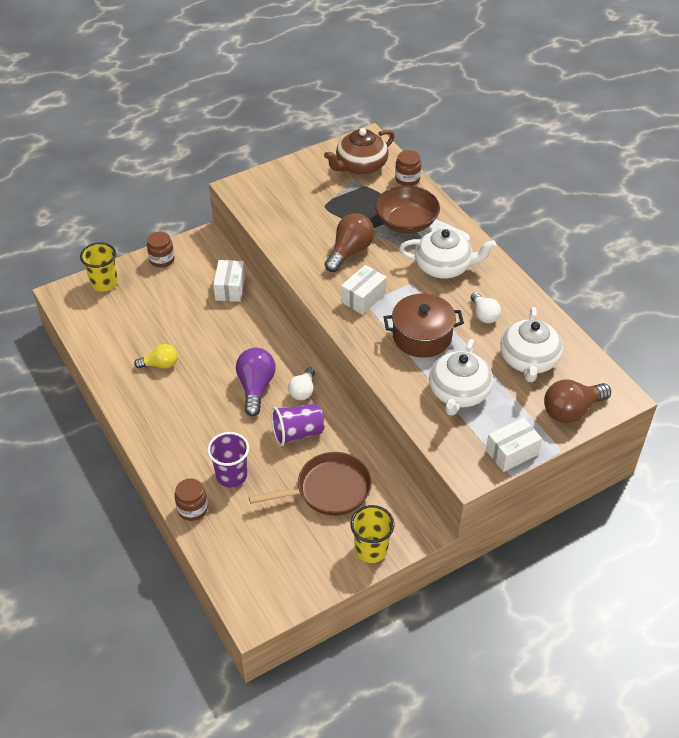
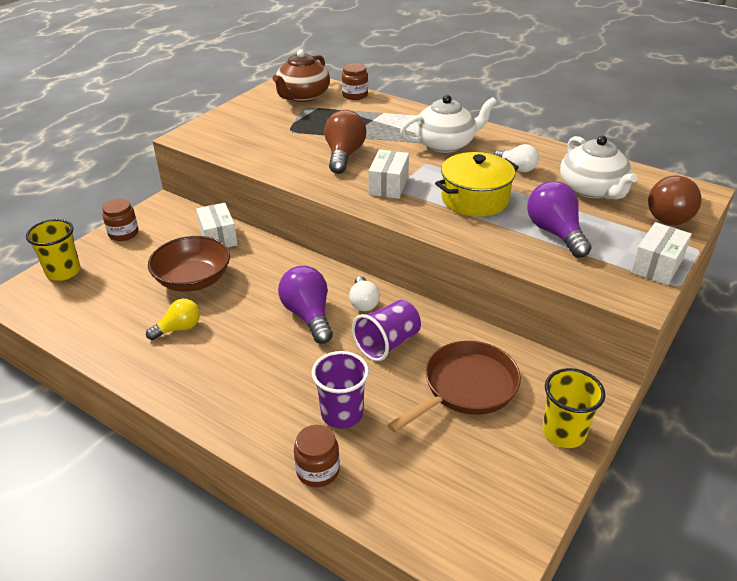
camera: 25 degrees left, 10 degrees down
(406, 222) = (381, 123): brown bowl -> brown bowl (193, 280)
(422, 336) = (475, 199): brown pot -> yellow pot
(458, 393) = (555, 233): white teapot -> purple light bulb

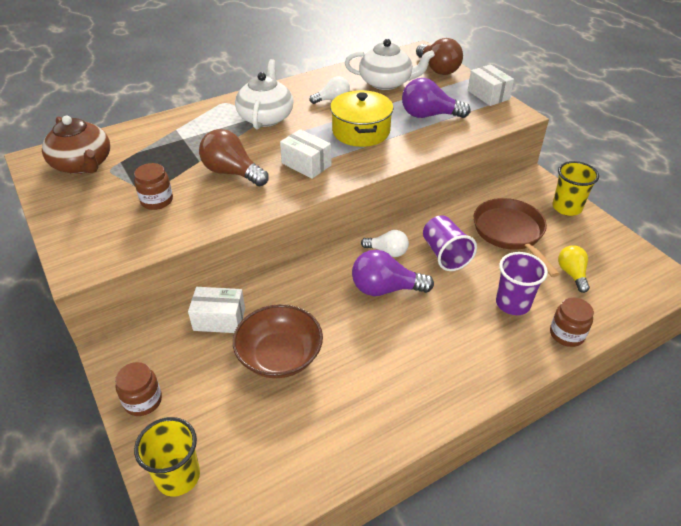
camera: 65 degrees left, 5 degrees up
(179, 328) = (352, 384): yellow light bulb -> yellow light bulb (572, 274)
(355, 95) = (122, 134): brown jar -> brown jar (157, 201)

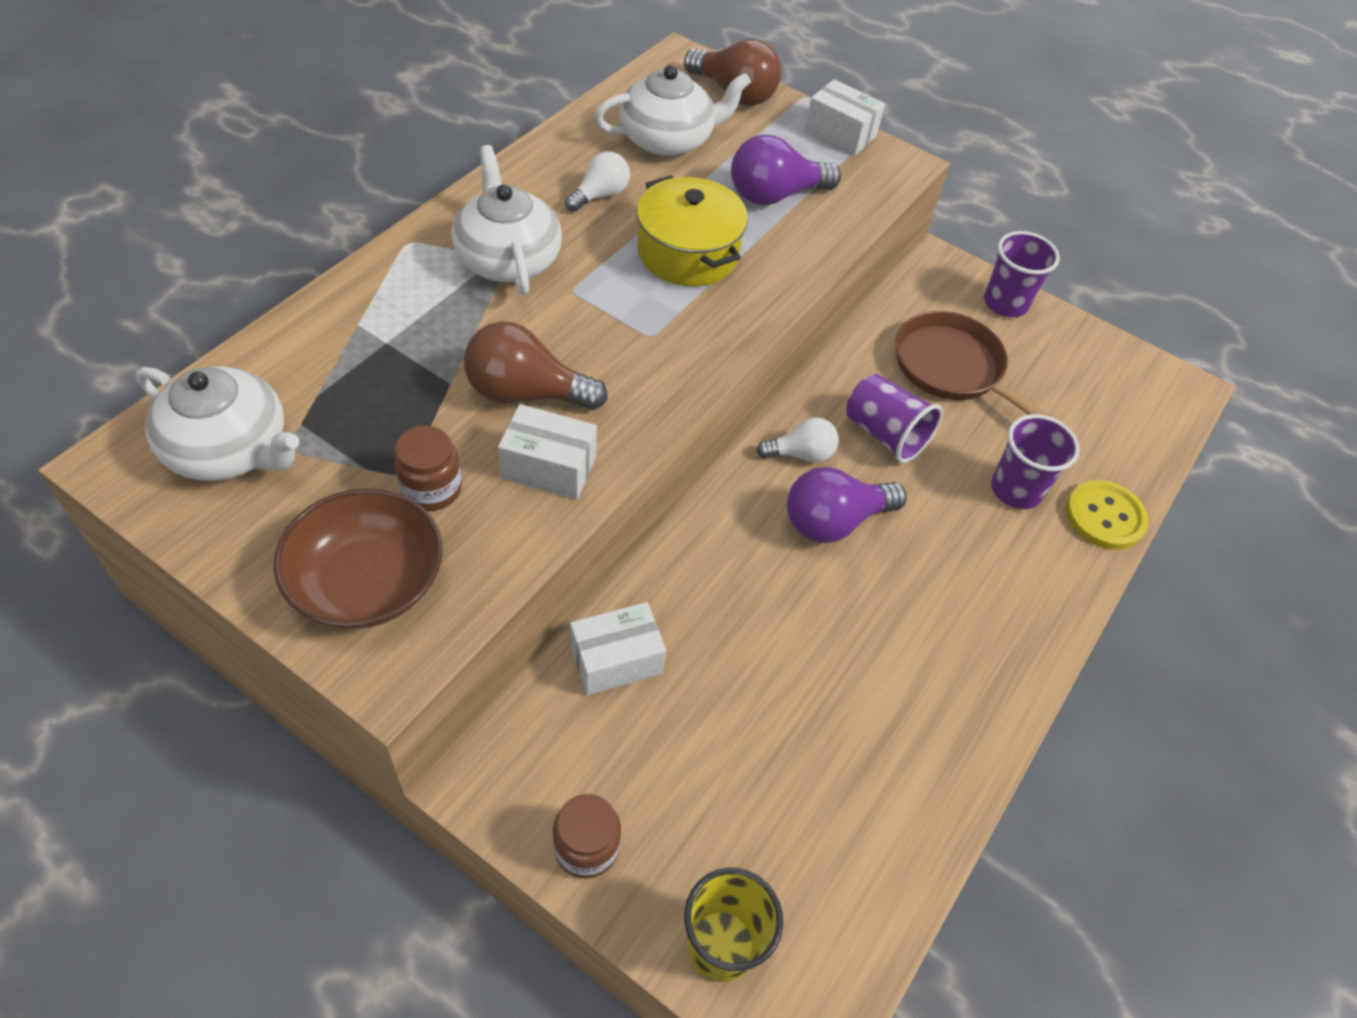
camera: 30 degrees left, 10 degrees up
(83, 164) = (229, 449): brown teapot -> white teapot
(279, 356) = (747, 690): brown bowl -> brown bowl (367, 582)
(306, 164) = (640, 343): white box -> white box (549, 467)
(566, 207) = (1005, 303): yellow cup -> purple cup
(566, 334) = (1104, 516): brown jar -> yellow button
(572, 274) = (1065, 416): yellow light bulb -> none

